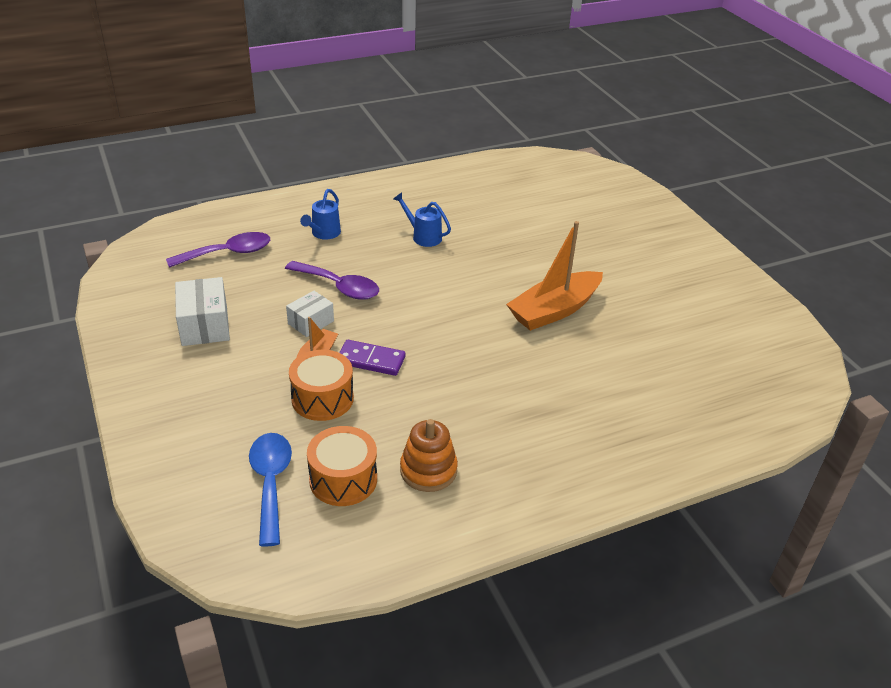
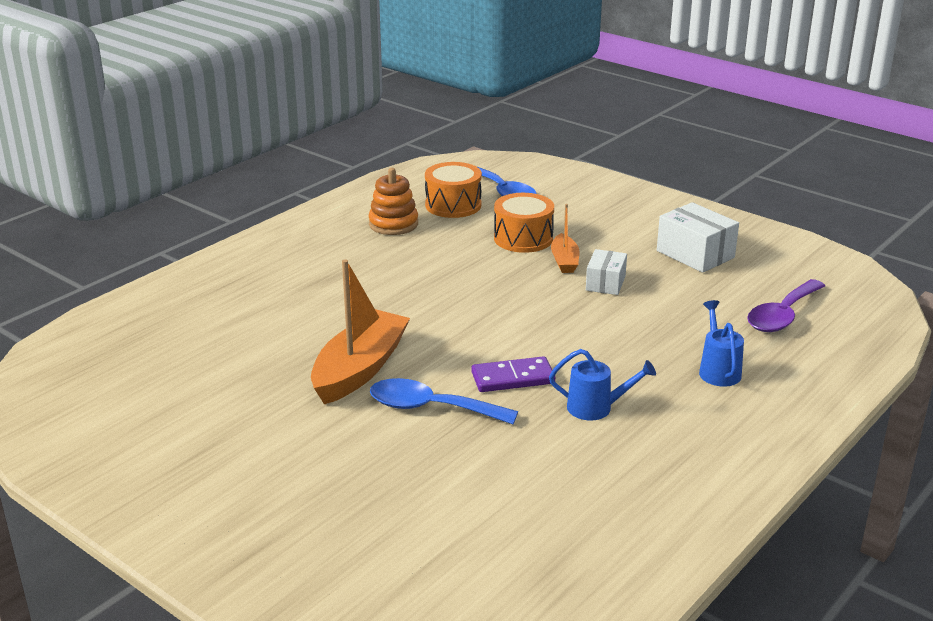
camera: 155 degrees right, 10 degrees down
(339, 287) = (621, 320): purple spoon -> none
(371, 360) = (513, 272): purple domino -> purple domino (513, 378)
(523, 268) = (431, 408): none -> blue spoon

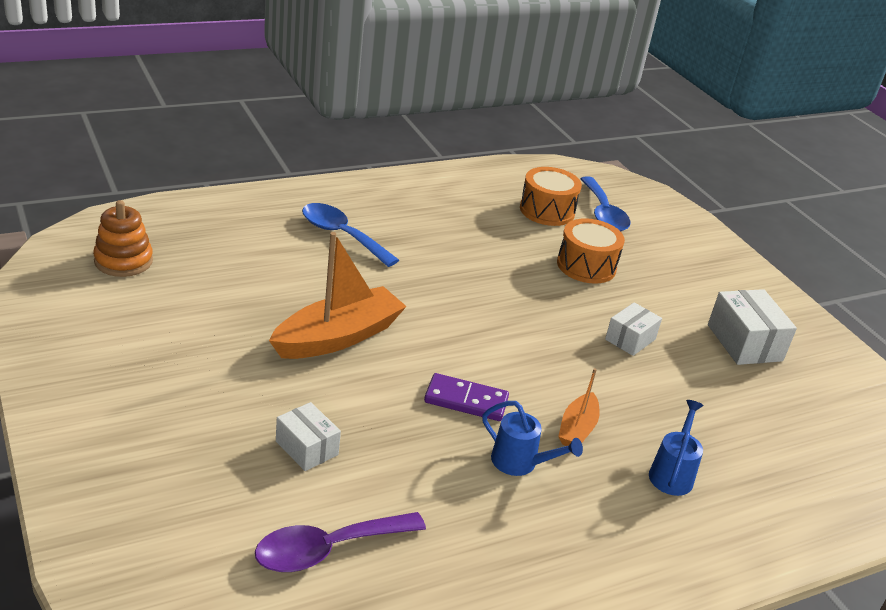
camera: 20 degrees right, 5 degrees up
(393, 224) = (478, 210): orange stacking toy -> orange stacking toy (123, 261)
(411, 465) = (307, 448): none -> white box
(431, 408) = (369, 400): blue spoon -> blue spoon (341, 235)
(564, 261) = (608, 302): orange boat -> orange boat (577, 429)
(782, 315) = (786, 442): purple spoon -> purple spoon (328, 549)

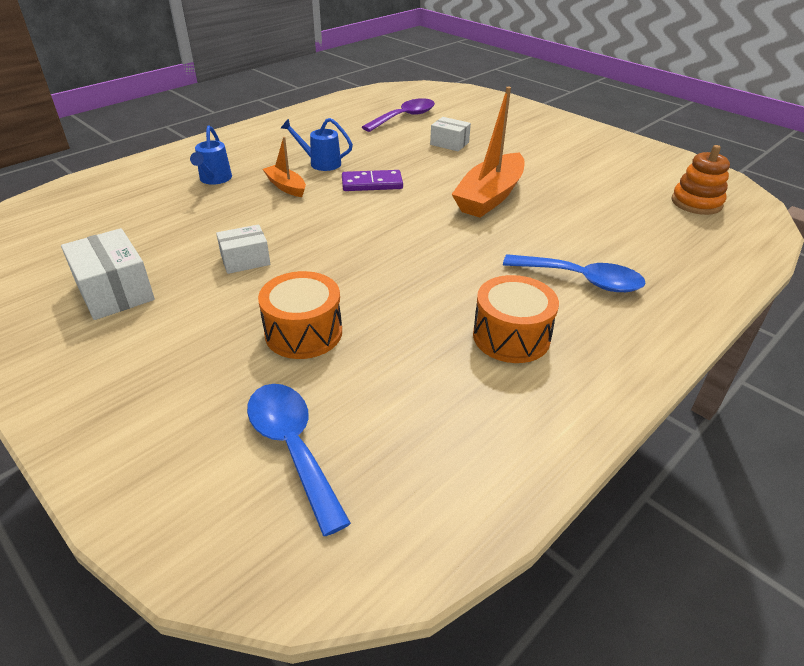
camera: 165 degrees right, 5 degrees up
(547, 211) = (382, 415): orange drum -> orange drum (511, 336)
(577, 429) = (286, 187): orange boat -> orange boat turned 45 degrees counterclockwise
(630, 339) = (245, 260): white box -> white box turned 45 degrees clockwise

